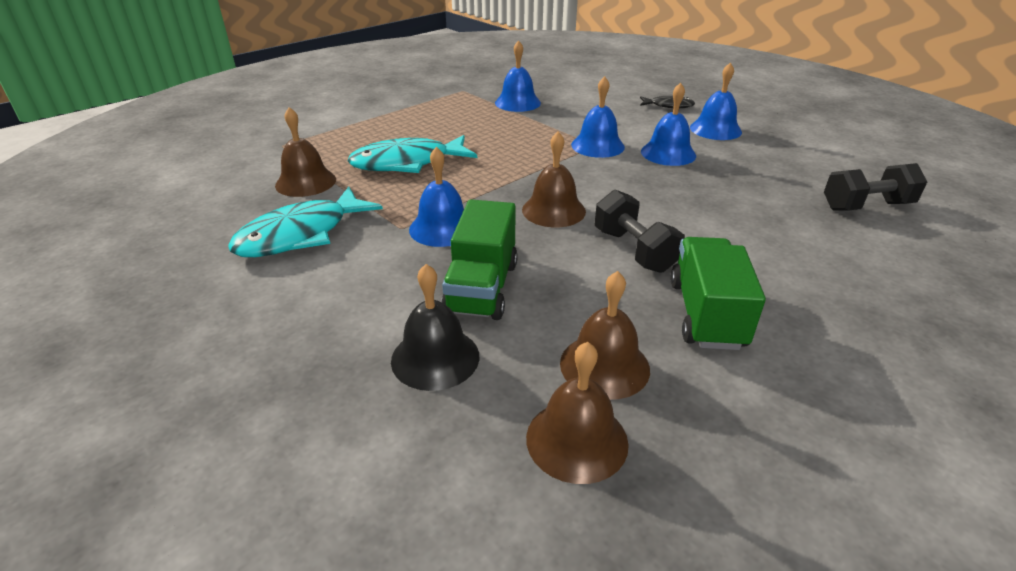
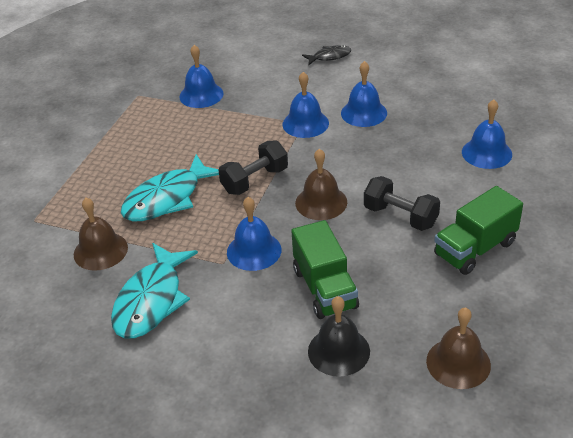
camera: 25 degrees left, 5 degrees up
(604, 365) = (441, 311): brown bell -> none
(706, 314) = (475, 249): green truck -> green truck turned 105 degrees counterclockwise
(715, 129) = (382, 73): blue bell -> blue bell (486, 153)
(866, 206) = (523, 118): black dumbbell -> black dumbbell (255, 180)

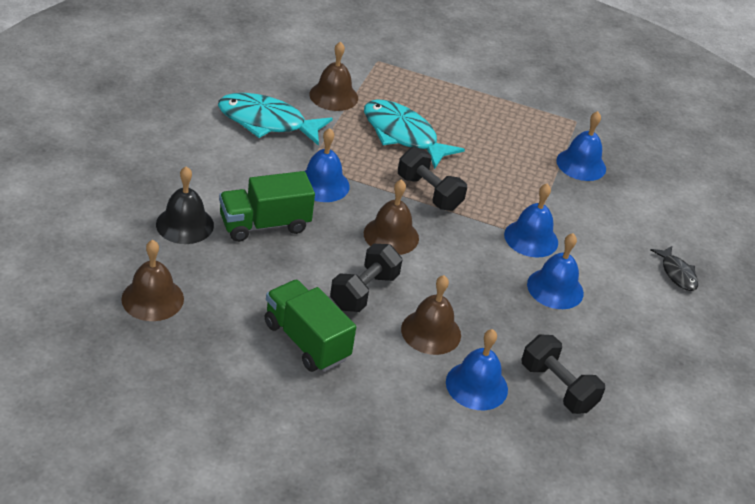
camera: 80 degrees right, 0 degrees up
(436, 177) = (431, 332): none -> brown bell
(472, 115) = (557, 387): none -> black dumbbell

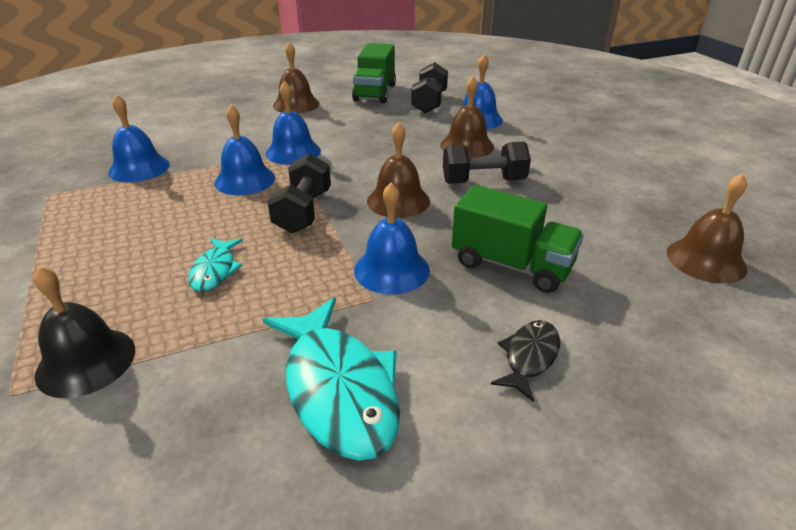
camera: 125 degrees left, 5 degrees down
(185, 224) = (611, 310): black bell -> black bell (86, 361)
(306, 341) = (574, 177): green truck -> green truck (375, 93)
(333, 96) = (183, 372): brown bell -> brown bell (296, 104)
(403, 135) = (215, 270): turquoise fish -> turquoise fish, size x0.52
(555, 288) = (339, 128): blue bell -> blue bell (245, 180)
(677, 273) = (249, 104): black fish -> black fish (529, 357)

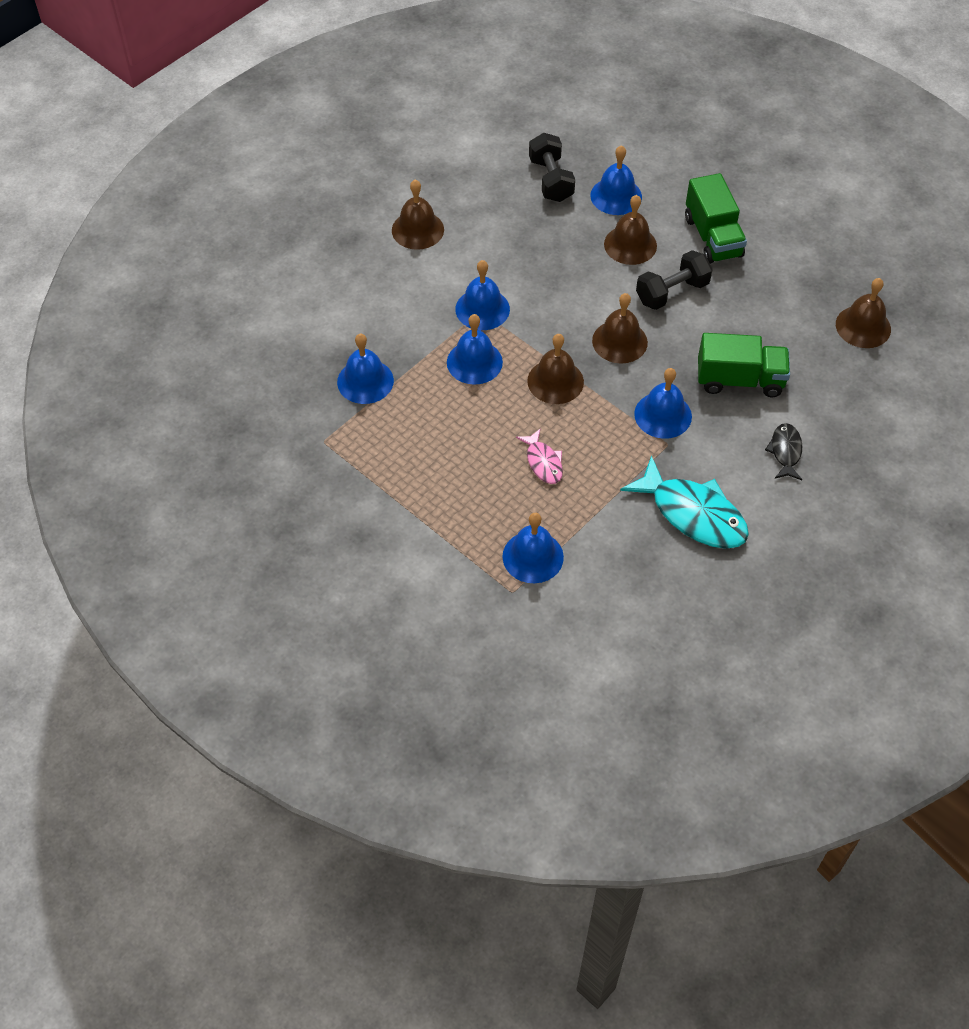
camera: 25 degrees left, 20 degrees up
(86, 361) = (533, 556): black bell -> blue bell
(215, 270) = (543, 462): turquoise fish -> pink fish
(303, 211) = (555, 381): black dumbbell -> brown bell
(375, 93) = (482, 179): green truck -> green truck (713, 237)

